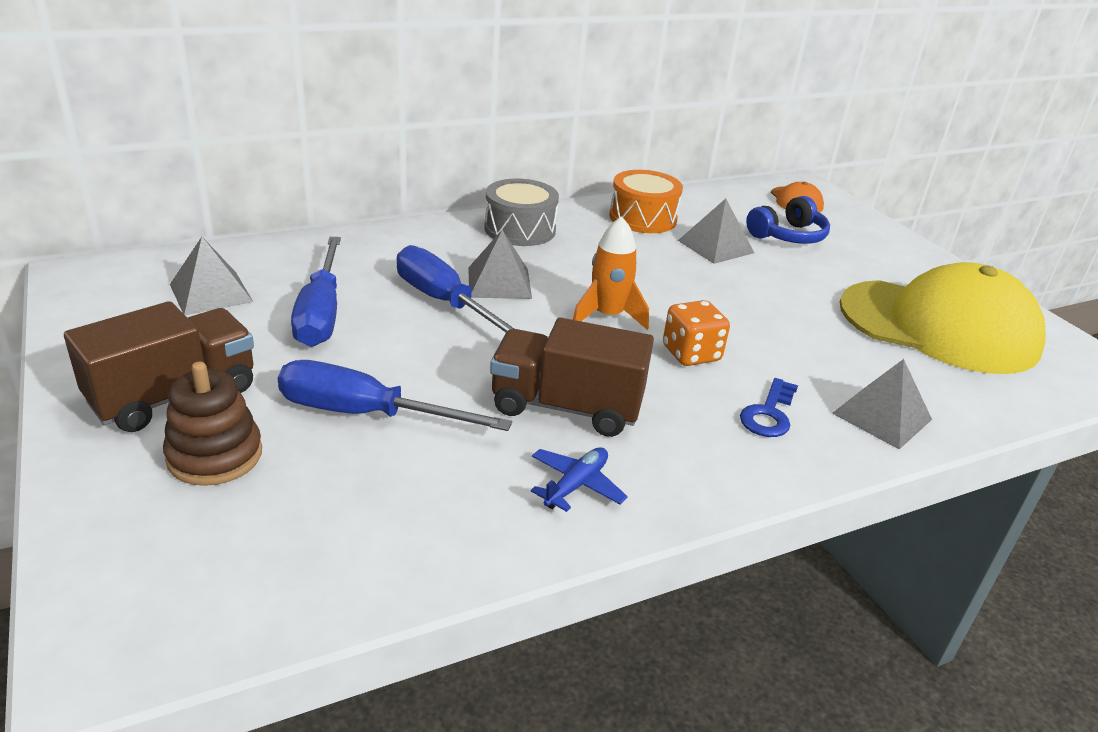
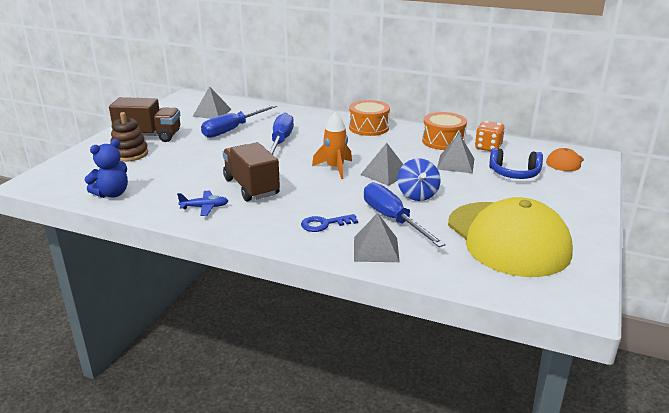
camera: 50 degrees right, 5 degrees down
(363, 562) = (112, 194): none -> blue teddy bear
(366, 414) = (186, 161): blue screwdriver -> blue screwdriver (393, 219)
(499, 282) = (316, 142): grey pyramid -> grey pyramid (385, 174)
(520, 229) = (368, 128): grey drum -> orange drum
(691, 354) = (340, 193): orange dice -> orange dice (488, 147)
(767, 311) = (417, 195): none -> blue spinning top

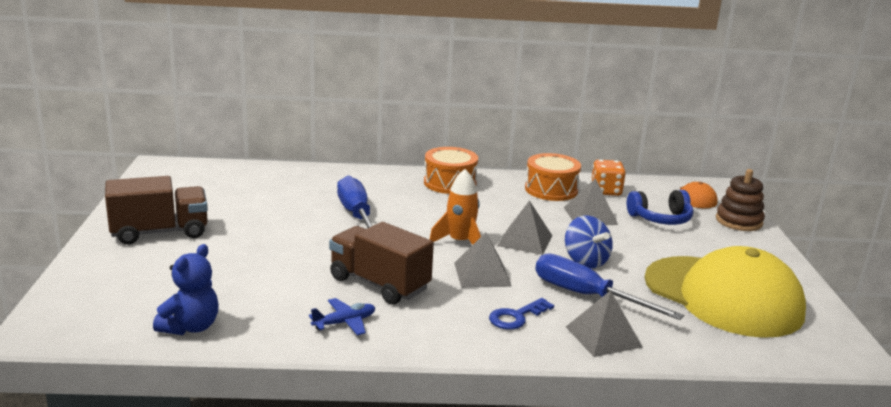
camera: 25 degrees left, 5 degrees down
(129, 154) = (157, 264): brown stacking toy -> brown stacking toy (738, 221)
(212, 113) = (221, 186): grey pyramid -> grey pyramid (482, 274)
(232, 129) = (275, 207): blue screwdriver -> none

